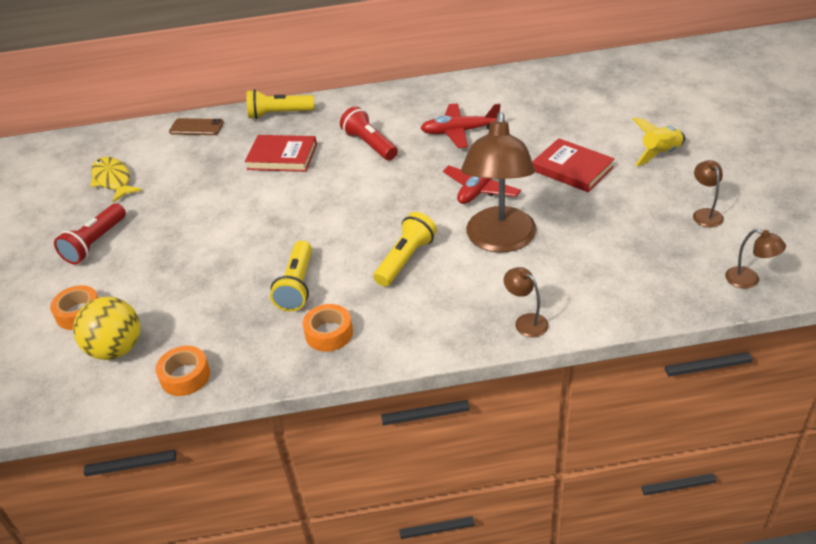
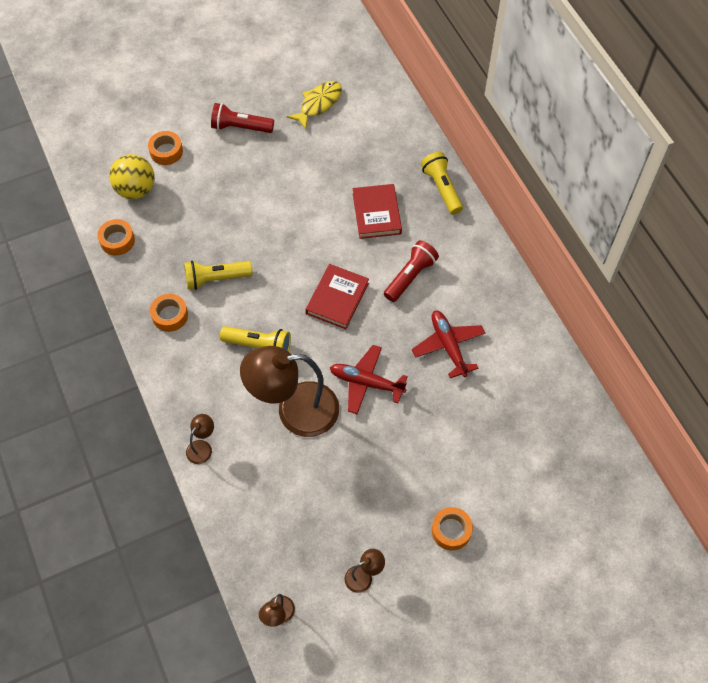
camera: 70 degrees right, 20 degrees up
(196, 127) = (406, 132): brown phone -> none
(572, 169) = (409, 454): red book -> red book (337, 298)
(660, 154) = (451, 531): yellow rocket -> orange tape

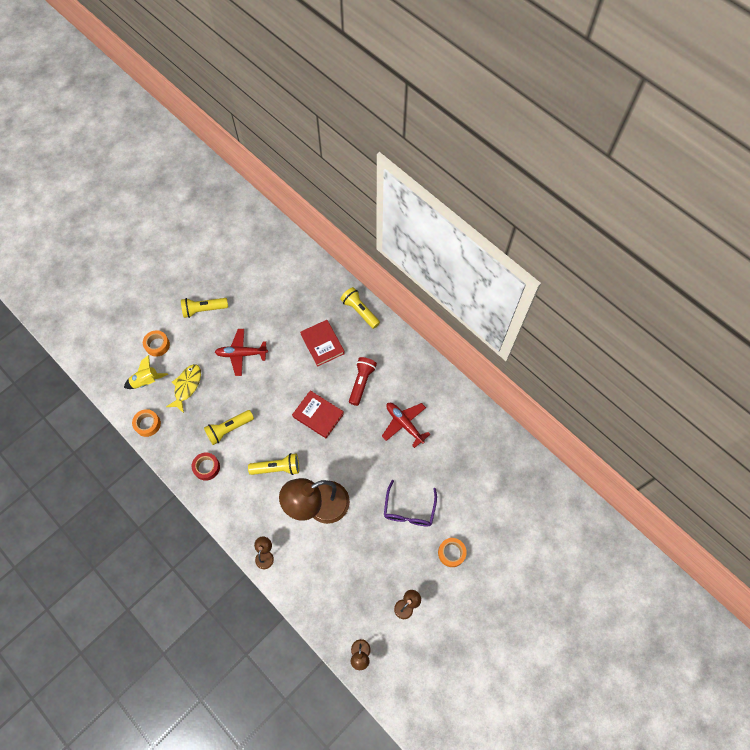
camera: 20 degrees left, 5 degrees up
(136, 189) = (146, 381): yellow ball -> yellow rocket
(170, 315) = (207, 467): orange tape -> red tape
(240, 127) = (204, 310): red flashlight -> yellow flashlight
(318, 104) = (252, 275): yellow fish -> yellow fish (187, 386)
(337, 298) = (318, 415): red book -> red book turned 60 degrees counterclockwise
(366, 383) = (359, 469): red plane -> red plane (241, 354)
(414, 455) = (409, 509): none -> purple glasses

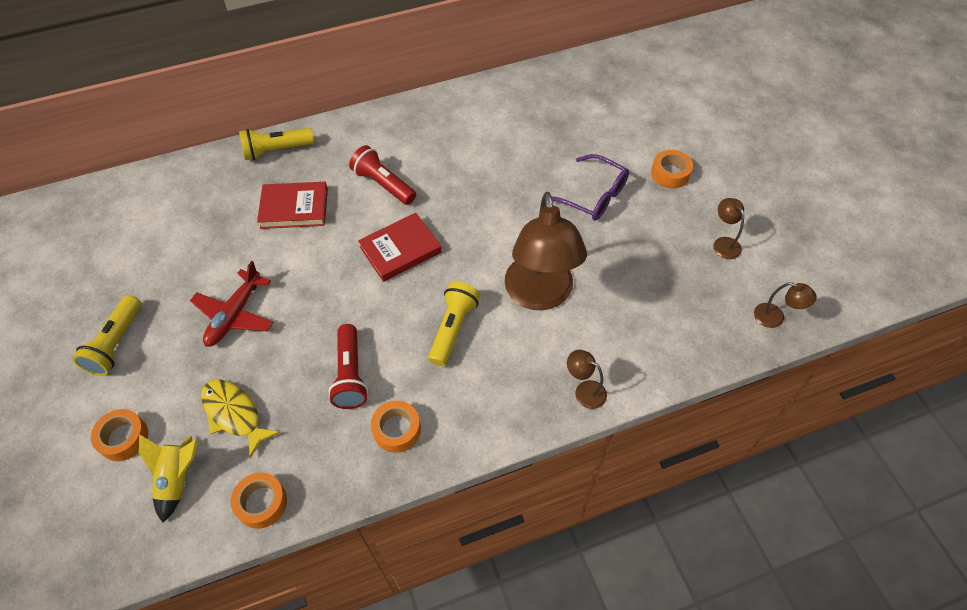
camera: 65 degrees left, 10 degrees down
(207, 467) = (397, 429): red tape -> orange tape
(229, 429) = (350, 374): yellow flashlight -> red flashlight
(404, 424) = (471, 160): red plane -> none

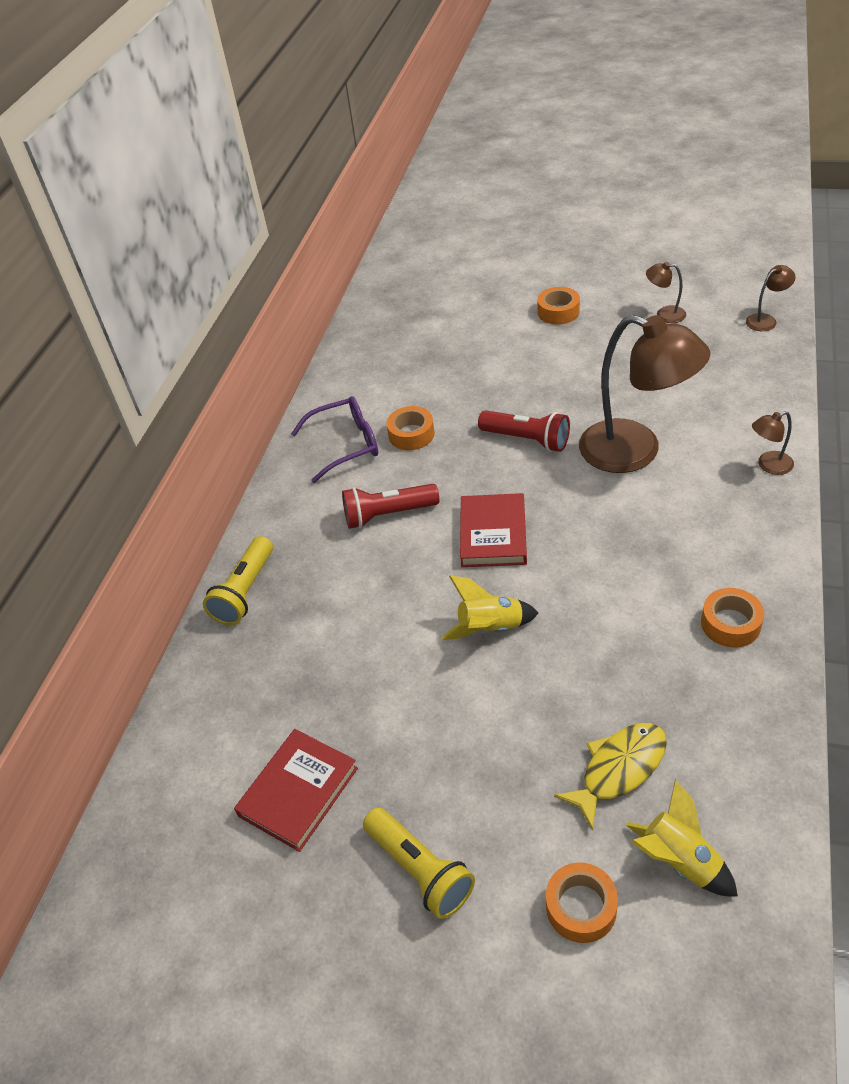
camera: 50 degrees left, 10 degrees down
(234, 414) = (619, 769): yellow fish -> yellow fish turned 150 degrees clockwise
(235, 315) = (470, 720): red plane -> none
(261, 503) = (759, 782): orange tape -> orange tape (411, 434)
(294, 208) = (352, 606): red book -> red book (298, 792)
(315, 289) = (490, 628): none -> yellow rocket
(350, 374) = (633, 638): red flashlight -> red flashlight (527, 439)
(453, 328) = (630, 531): yellow flashlight -> none
(593, 195) = (542, 369): purple glasses -> purple glasses (345, 445)

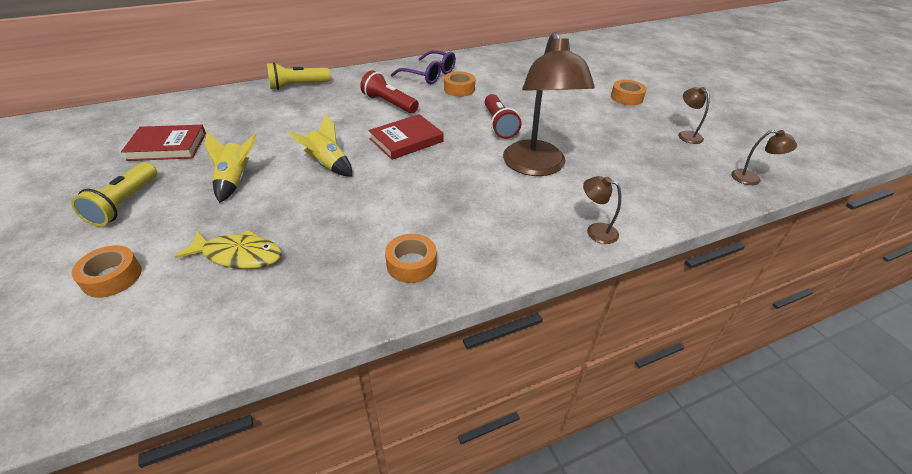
camera: 45 degrees right, 5 degrees down
(679, 861) = (166, 312): yellow rocket -> yellow rocket (235, 181)

